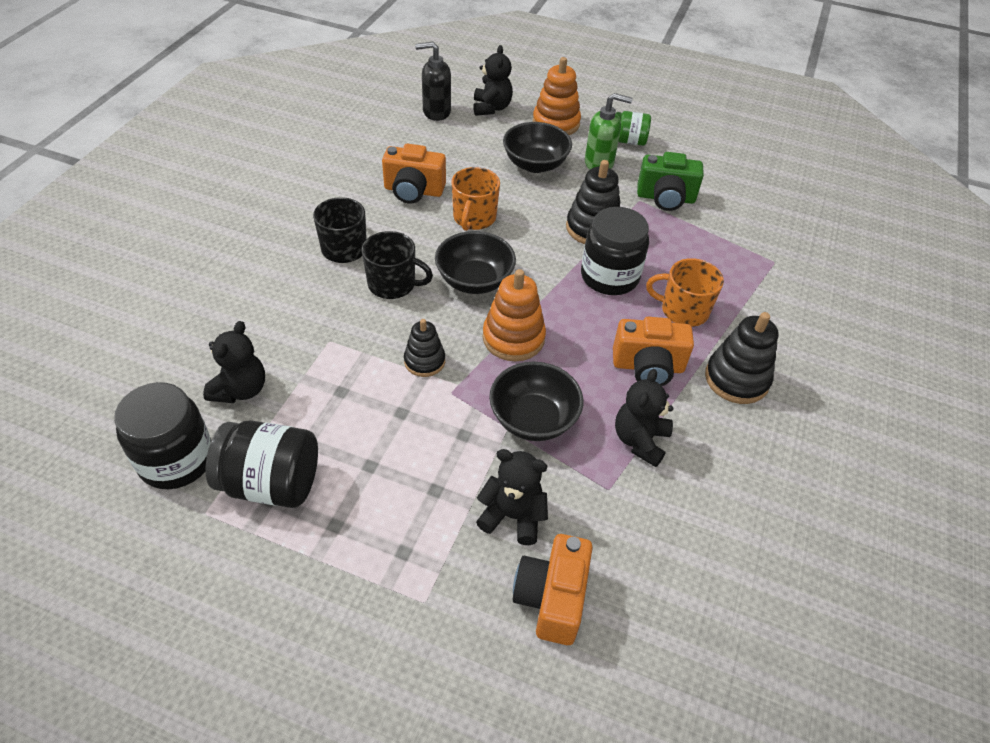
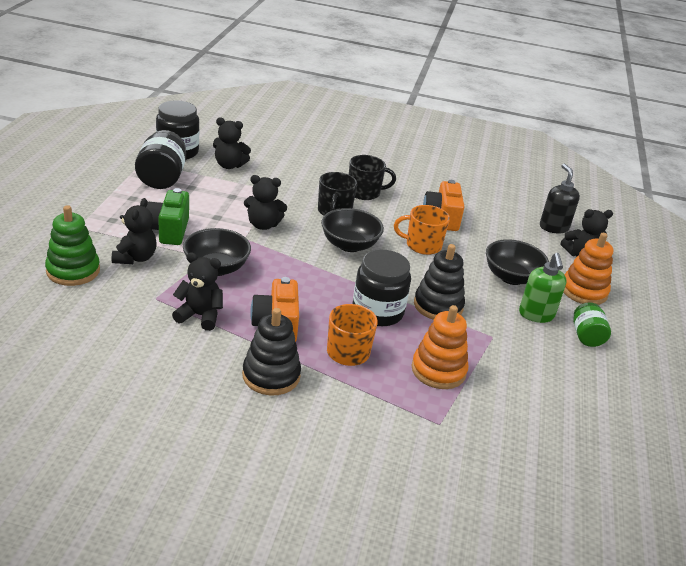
camera: 80 degrees right, 15 degrees down
(424, 361) = (263, 225): black stacking toy -> black teddy bear
(513, 338) = (293, 261): orange stacking toy -> orange stacking toy (438, 370)
(551, 598) = (73, 271): orange camera -> green stacking toy
(665, 198) = (505, 354): green camera -> green camera (168, 231)

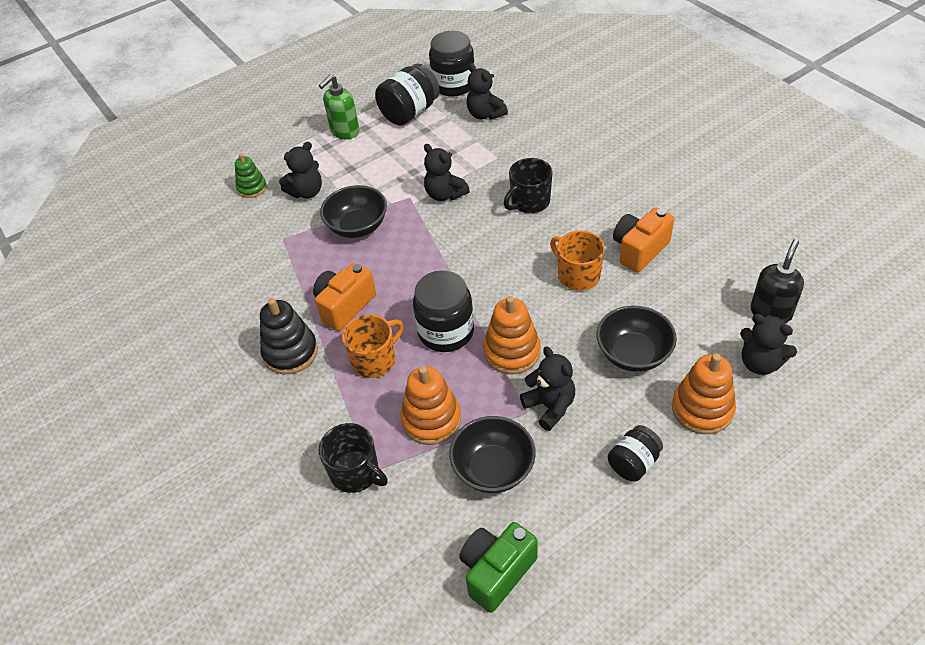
camera: 50 degrees right, 15 degrees up
(73, 271) = (252, 188): green stacking toy -> green stacking toy, size x0.64
(168, 231) = (359, 173): green camera -> green camera (497, 572)
(200, 316) = (297, 270): black teddy bear -> black teddy bear (550, 406)
(349, 245) = (502, 247): black bowl -> black bowl (493, 469)
(364, 192) = (588, 188): black mug -> black mug (356, 473)
(438, 306) = (512, 352): black stacking toy -> orange stacking toy
(536, 315) = (606, 410): green soap dispenser -> green soap dispenser (344, 131)
(586, 336) = (633, 463): green jar -> black jar

